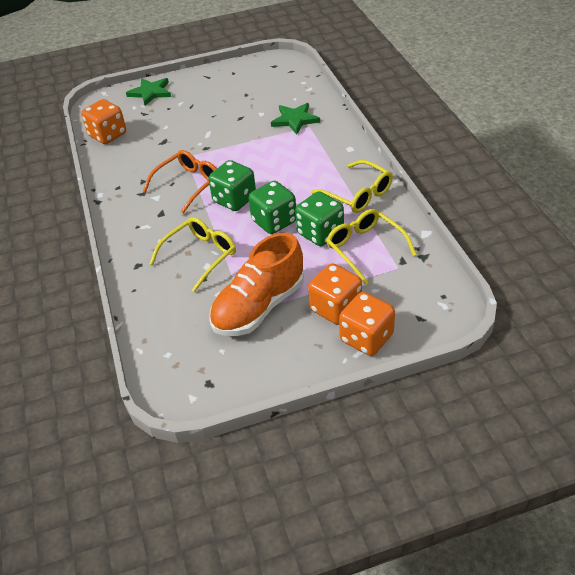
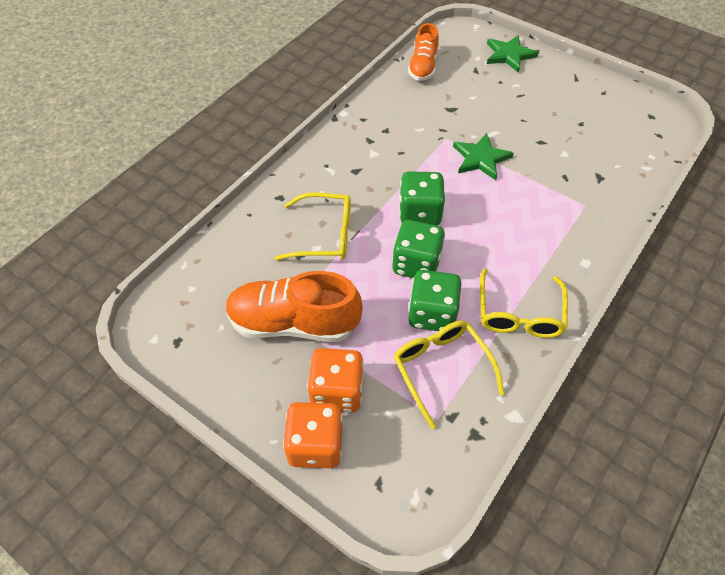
camera: 50 degrees right, 10 degrees up
(108, 135) = (423, 67): orange dice -> orange shoe
(188, 185) = (409, 165): orange glasses -> none
(295, 120) = (583, 187): green star -> green star (481, 158)
(365, 249) = (442, 369): yellow glasses -> yellow glasses turned 45 degrees counterclockwise

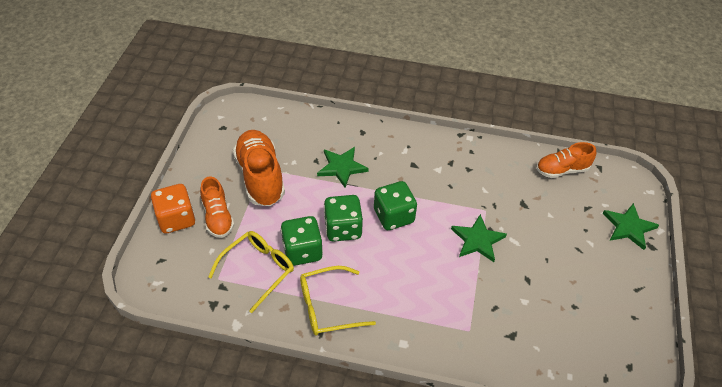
camera: 65 degrees right, 5 degrees down
(324, 235) = (341, 167): yellow glasses -> green star
(337, 391) = (218, 217): orange dice -> orange shoe

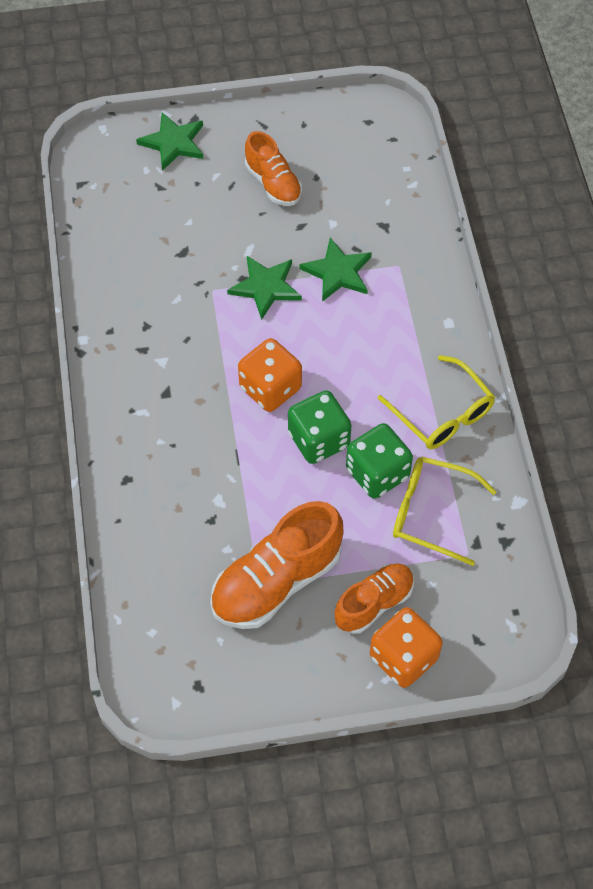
camera: 110 degrees left, 10 degrees up
(341, 167) = (210, 481): green star -> green star (338, 272)
(393, 216) = (270, 388): green dice -> orange dice
(562, 170) = (103, 222): orange shoe -> orange shoe (273, 183)

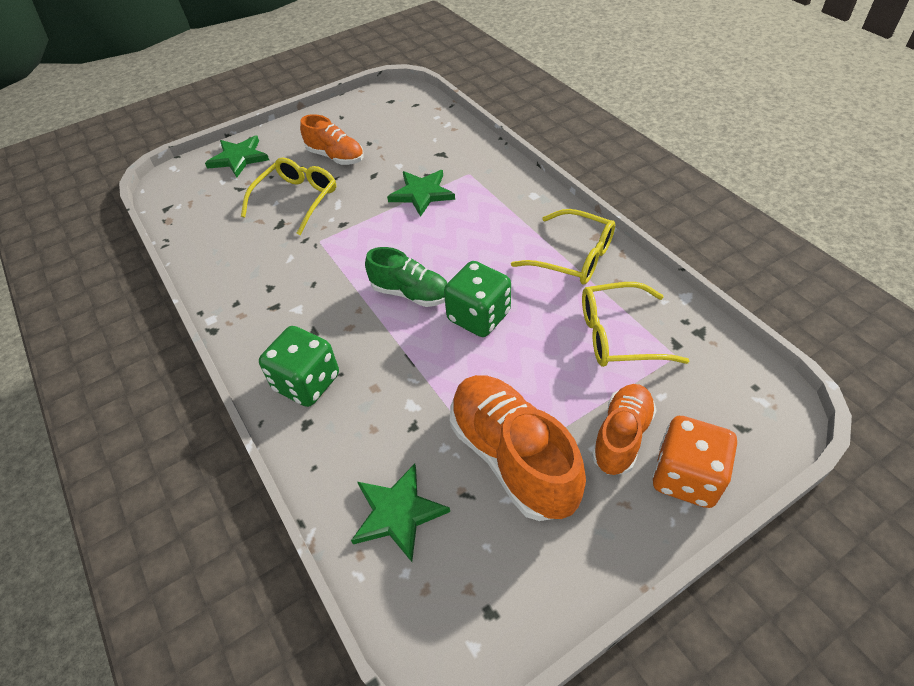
camera: 20 degrees left, 10 degrees down
(210, 227) = (296, 200): none -> yellow glasses
(266, 287) = (366, 223): green star -> green star (398, 513)
(270, 388) = (410, 293): orange dice -> green shoe
(276, 581) = (512, 457): orange shoe -> orange shoe turned 120 degrees clockwise
(377, 473) = (548, 322): green dice -> green dice (307, 382)

